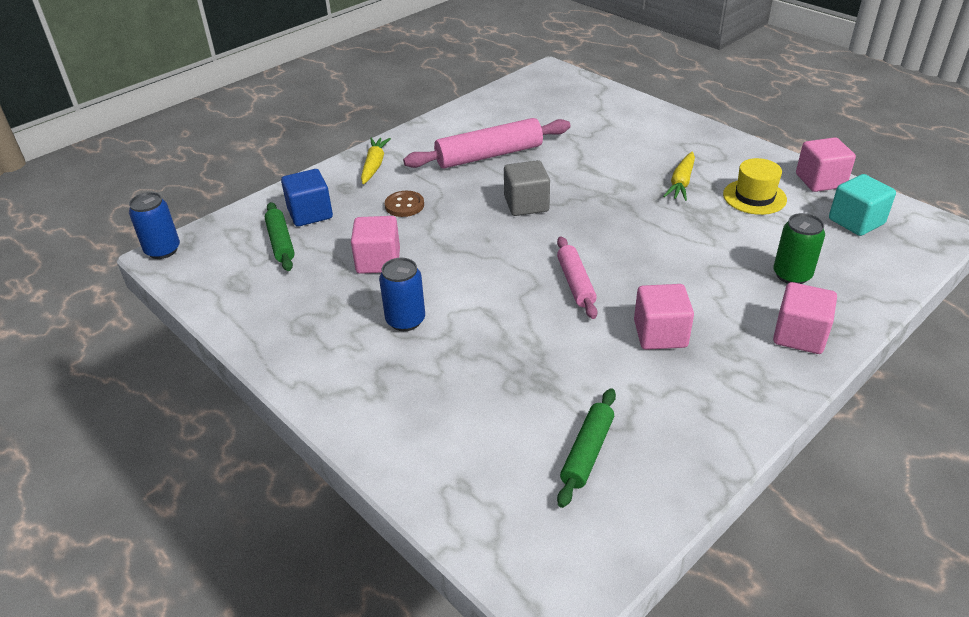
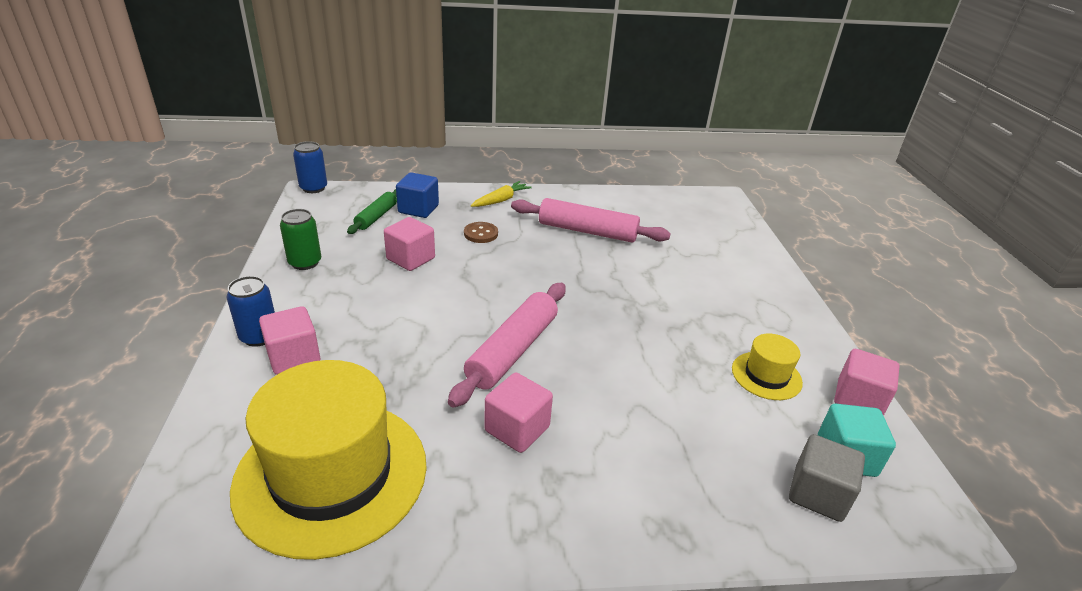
camera: 35 degrees right, 5 degrees down
(405, 320) = (368, 304): blue can -> blue can (259, 336)
(526, 204) = (562, 277): grey cube -> grey cube (818, 494)
(575, 283) = (512, 350): pink rolling pin -> pink rolling pin, size x1.70
(587, 452) = (332, 474): green rolling pin -> yellow hat
(681, 183) = (713, 328): yellow carrot -> none
(792, 275) = (705, 460): green can -> green can (305, 262)
(799, 335) = (634, 514): pink cube -> pink cube (294, 357)

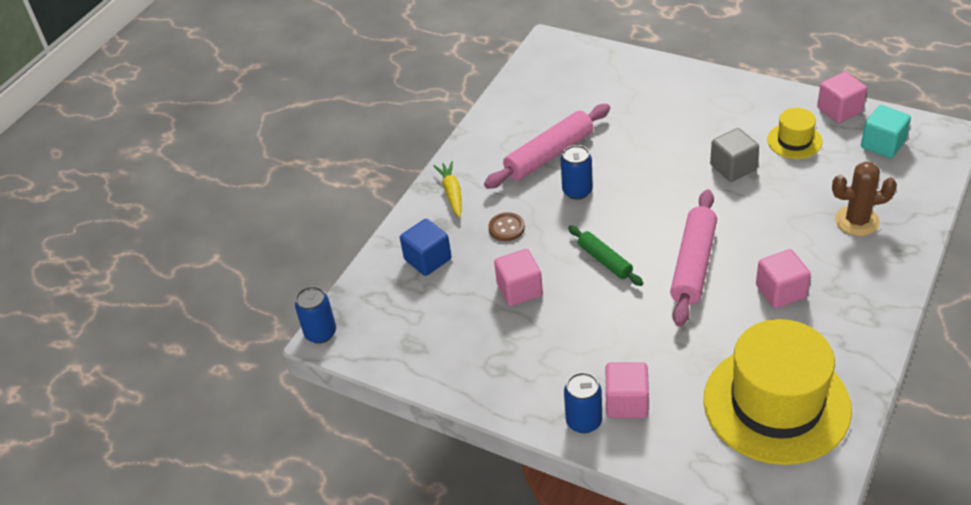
camera: 50 degrees left, 10 degrees up
(305, 262) = (478, 368): green can -> none
(376, 217) = (422, 295): green rolling pin -> green rolling pin (605, 260)
(512, 350) = (693, 264): pink rolling pin -> pink rolling pin turned 45 degrees clockwise
(556, 256) = (577, 191): none -> blue can
(687, 467) = (857, 221): none -> brown cactus
(818, 494) = (904, 173): grey cube -> grey cube (733, 167)

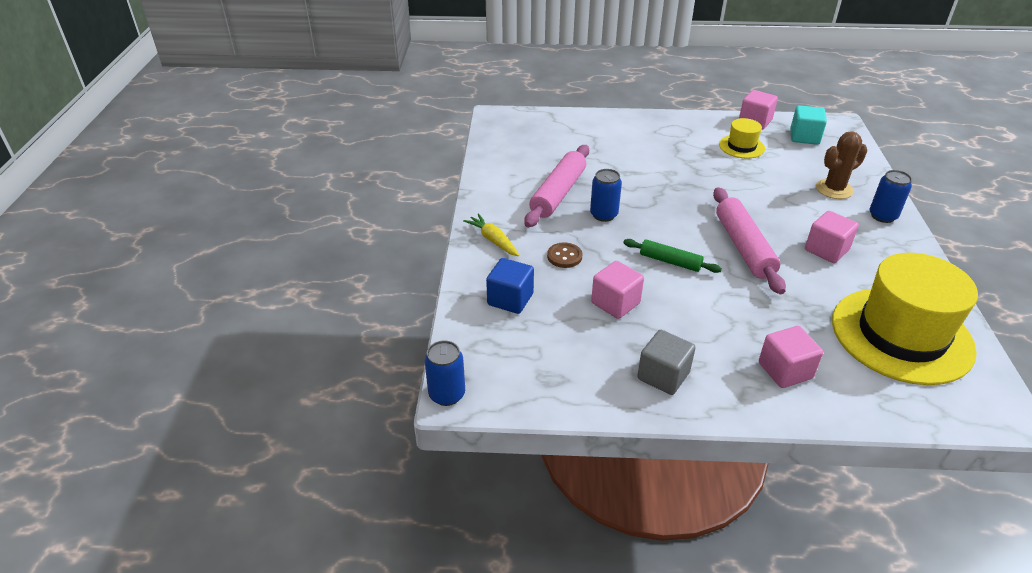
camera: 30 degrees left, 5 degrees down
(584, 421) = (763, 398): blue can -> blue can (882, 216)
(733, 167) = (713, 173): grey cube -> grey cube (663, 376)

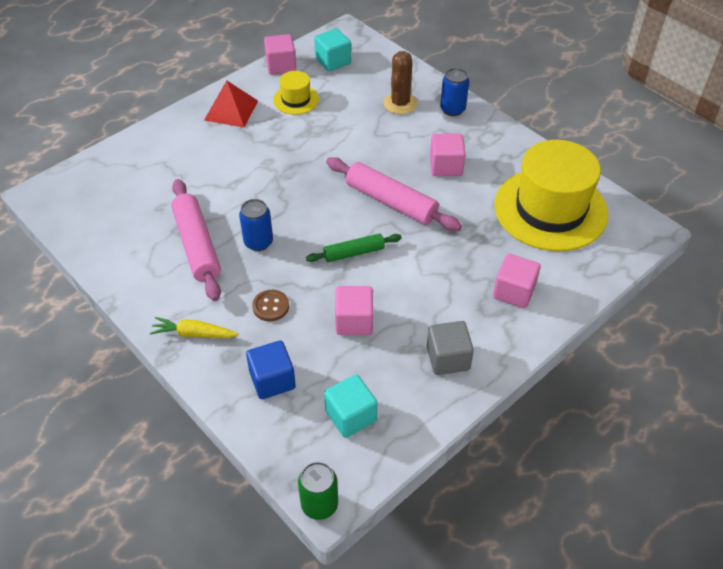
camera: 45 degrees left, 10 degrees up
(447, 394) = (319, 504): blue can -> green can
(537, 358) = (351, 416): none -> turquoise cube
(681, 130) = (231, 110): none -> red pyramid

